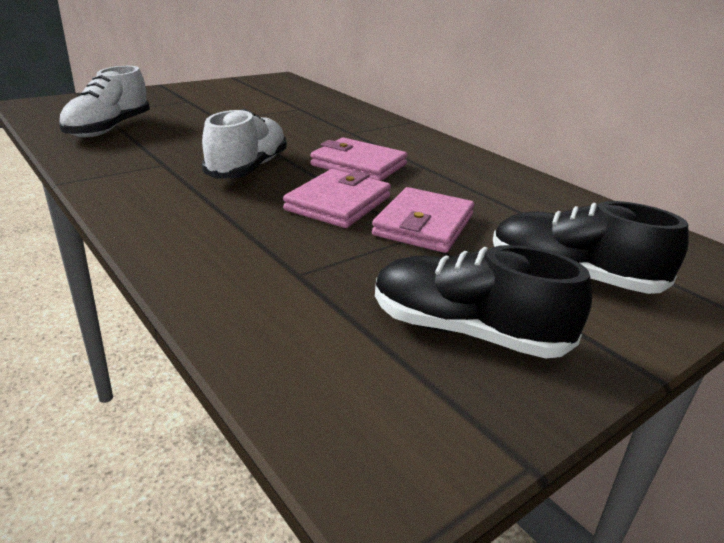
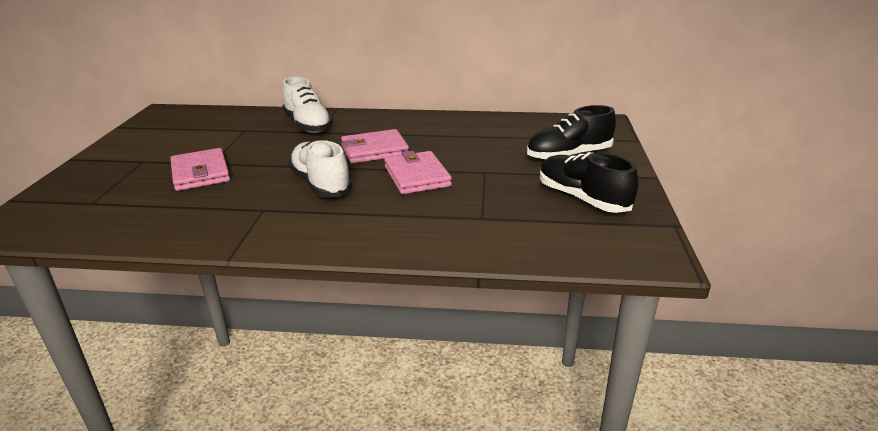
camera: 45 degrees left, 0 degrees up
(108, 129) = (145, 210): white shoe -> white shoe (308, 125)
(424, 225) = (476, 165): pink wallet -> pink wallet (201, 173)
(466, 331) = (582, 198): black shoe -> black shoe turned 75 degrees clockwise

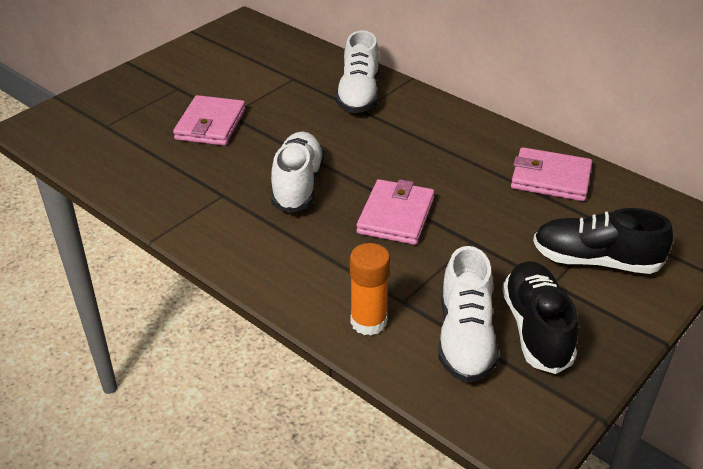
camera: 35 degrees right, 10 degrees up
(374, 150) = (390, 160): pink wallet -> pink wallet (550, 178)
(473, 238) = (368, 322): none -> orange glue stick
(547, 220) = (465, 337): none -> white shoe

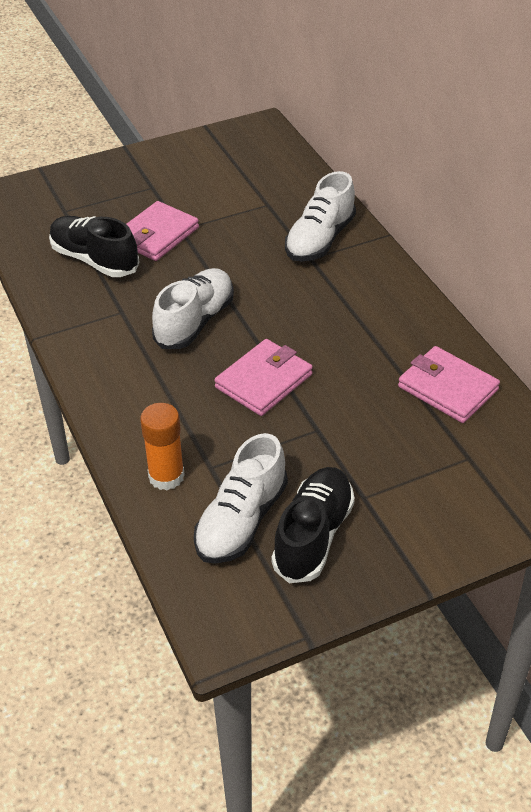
camera: 25 degrees right, 5 degrees up
(595, 261) = (424, 489): black shoe -> black shoe (94, 260)

